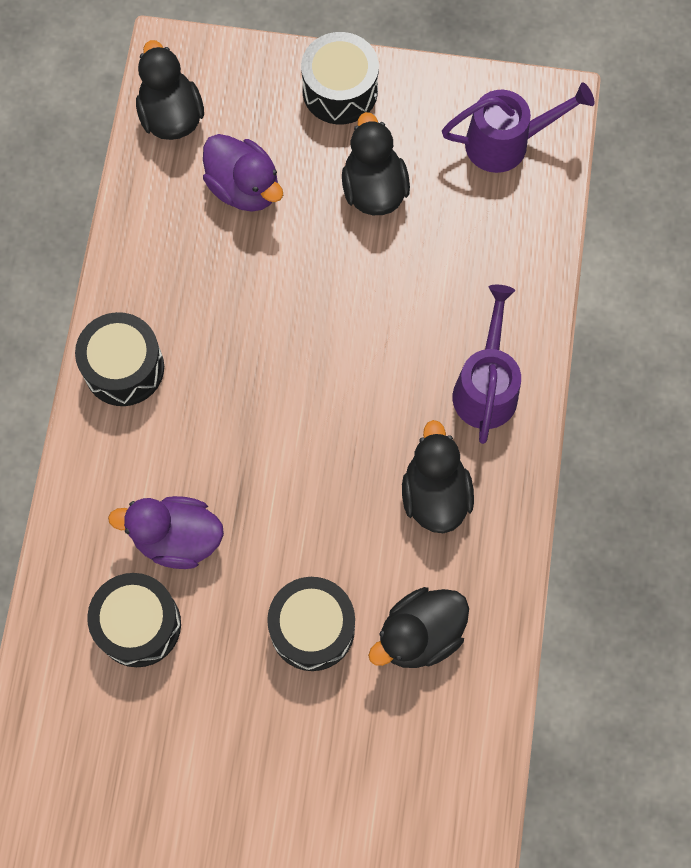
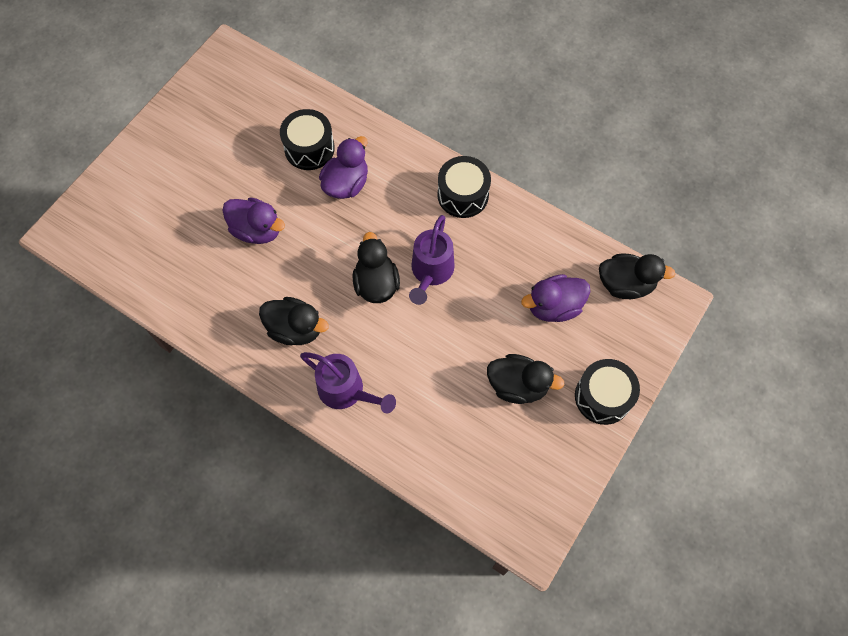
camera: 115 degrees right, 5 degrees down
(312, 628) = (257, 230): black drum -> purple duck
(420, 634) = (220, 283): black duck -> black duck (376, 283)
(507, 143) = (514, 491): purple watering can -> purple watering can (430, 272)

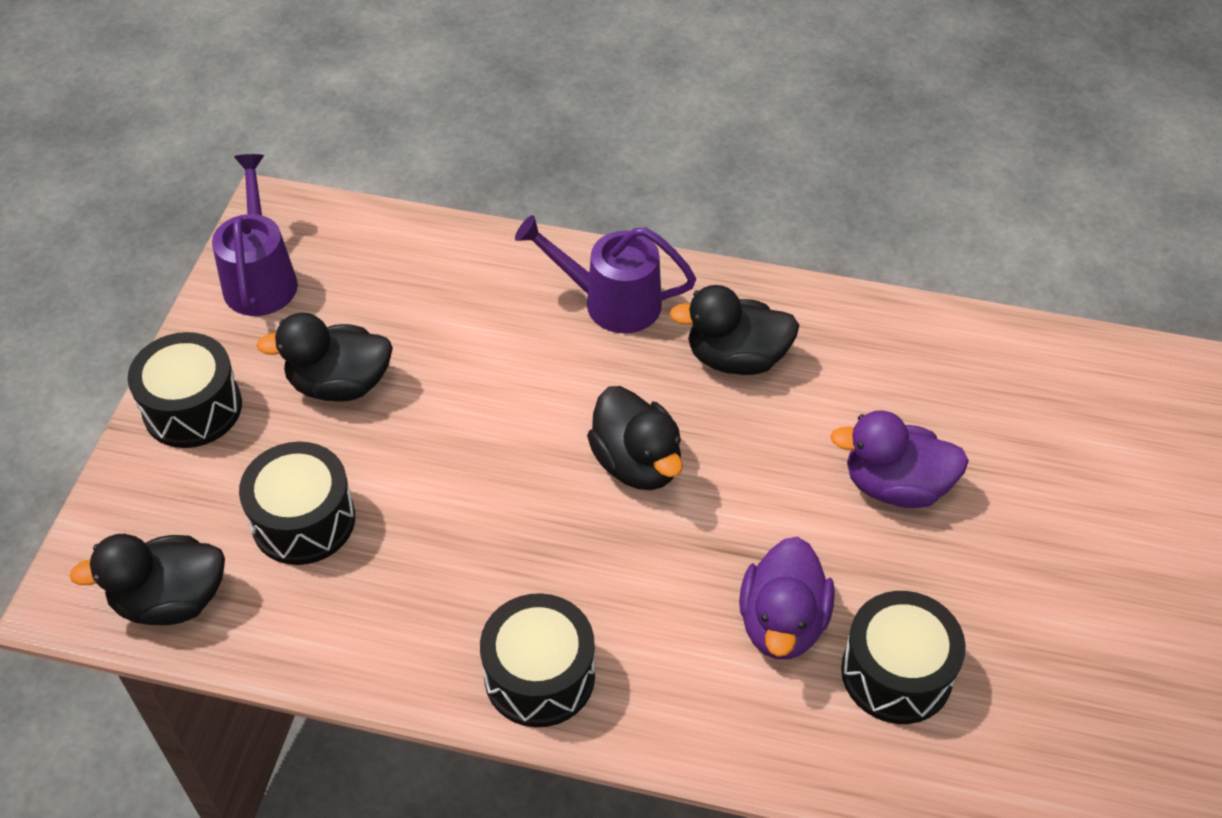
camera: 160 degrees right, 15 degrees down
(430, 272) = (548, 510): purple watering can -> purple watering can (261, 277)
(554, 306) = (303, 520): purple duck -> black drum

